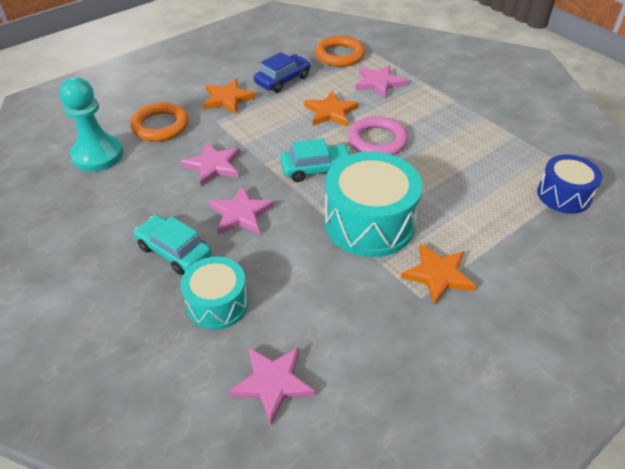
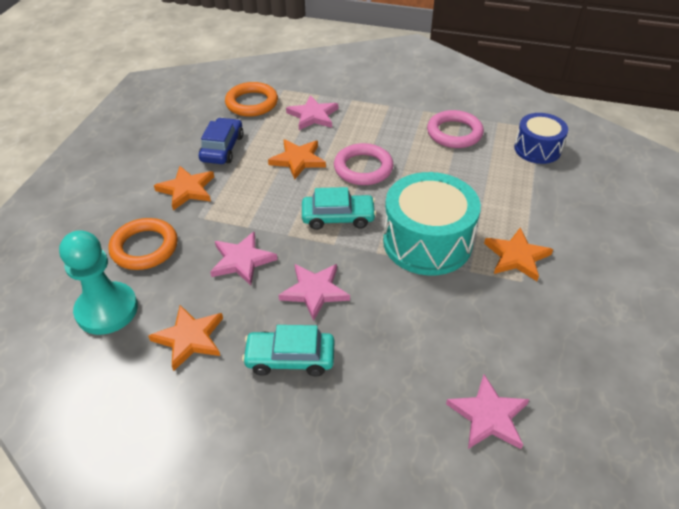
camera: 35 degrees left, 0 degrees up
(126, 200) = (189, 338): none -> orange star
(217, 304) = (378, 381): turquoise drum -> none
(316, 169) = (338, 217): turquoise car -> turquoise car turned 45 degrees clockwise
(492, 147) = (454, 133): none -> pink ring

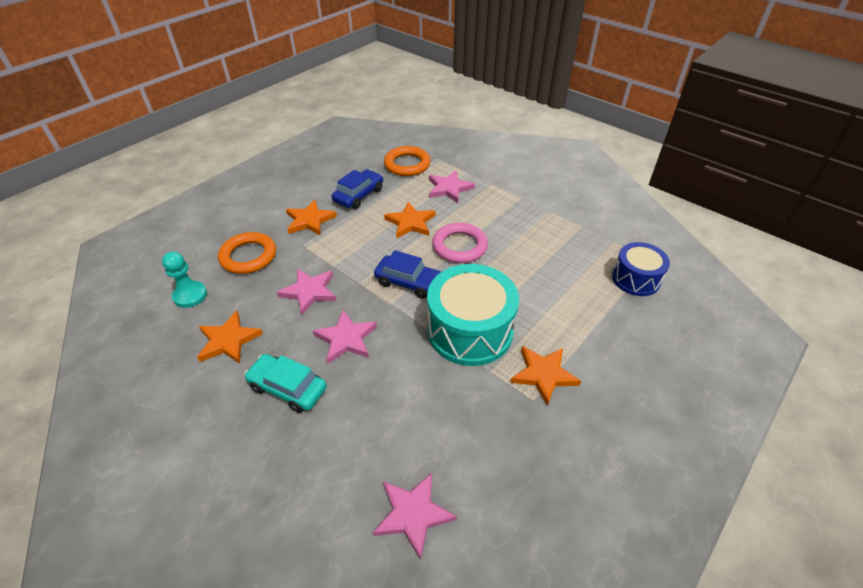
camera: 25 degrees right, 0 degrees up
(107, 310) = (190, 295): turquoise pawn -> turquoise pawn, size x0.65
(338, 217) = (409, 282): turquoise car -> blue car
(454, 133) = (563, 239): pink ring -> none

